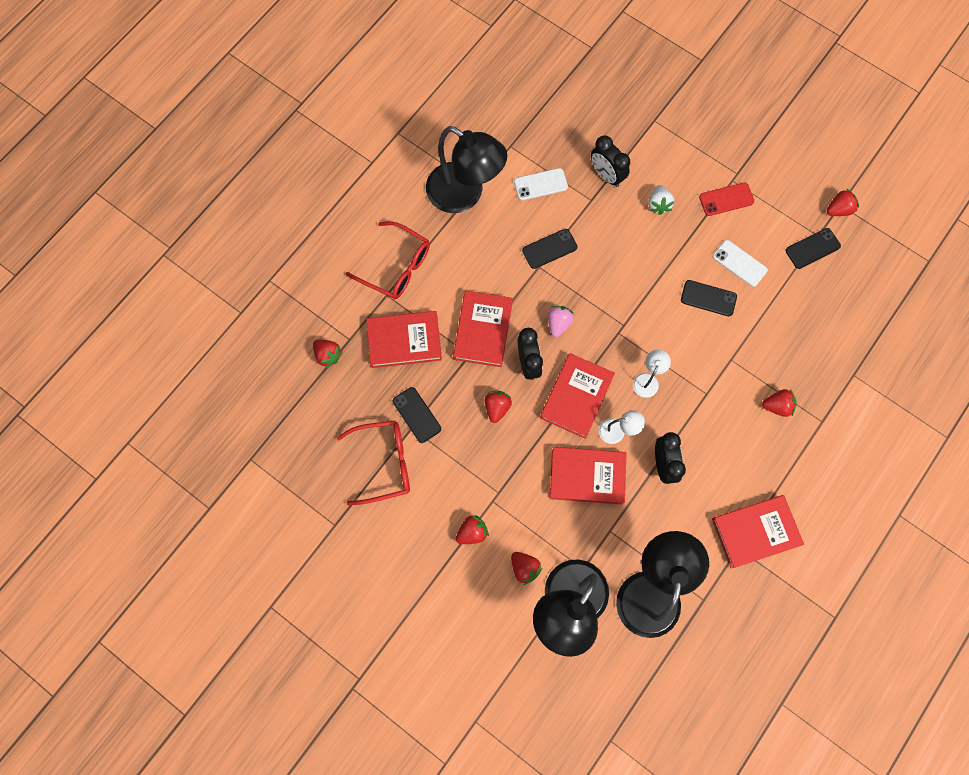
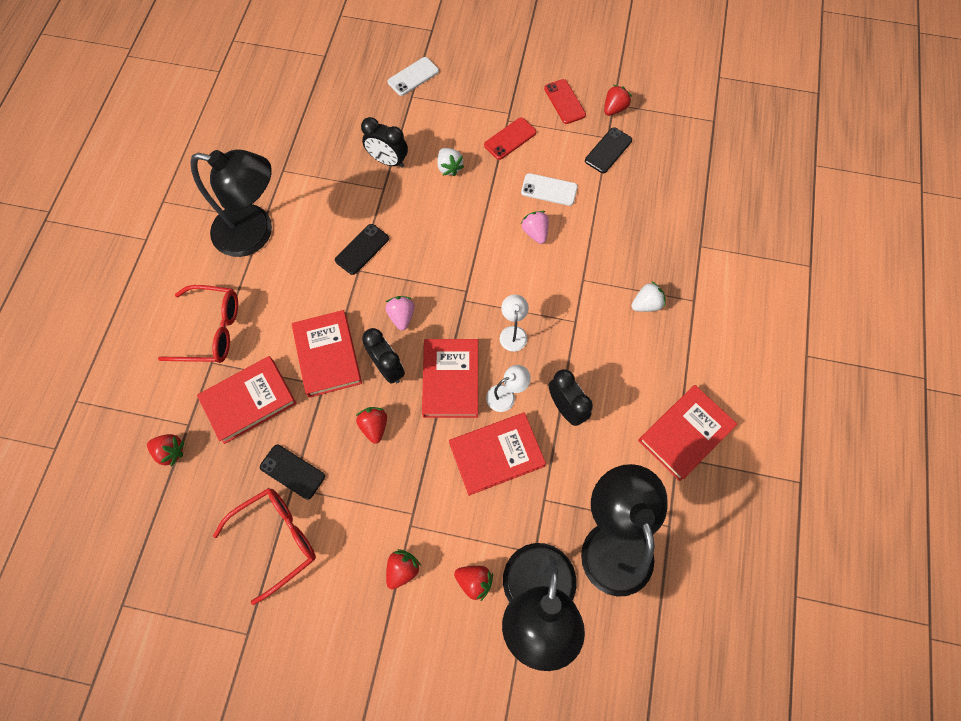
camera: 25 degrees left, 5 degrees down
(540, 184) = (327, 193): white phone -> white phone (413, 77)
(708, 298) = (535, 232): black phone -> pink strawberry
(777, 406) = (646, 304): red strawberry -> white strawberry
(794, 183) = (564, 102): none -> red phone

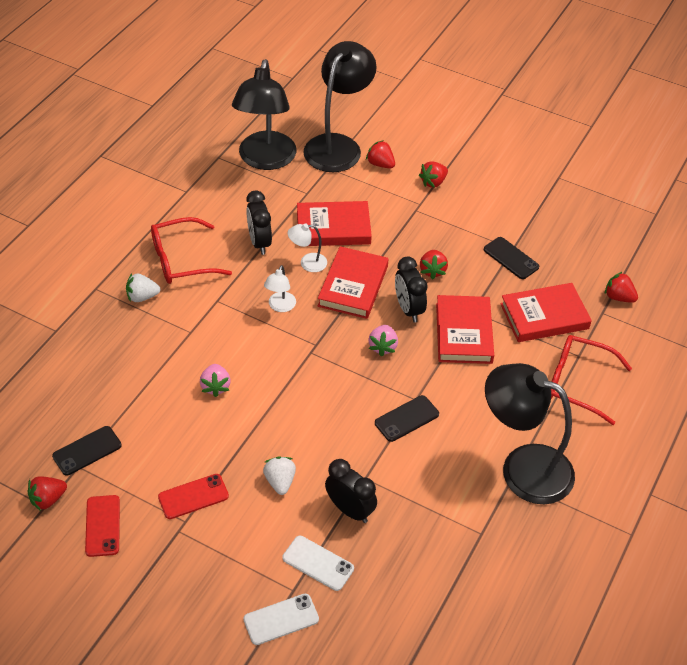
camera: 165 degrees left, 20 degrees down
(277, 539) = (530, 221): red glasses -> red glasses (181, 260)
(549, 190) = (178, 426): white phone -> white phone (318, 563)
(685, 433) = (169, 203): red book -> none

